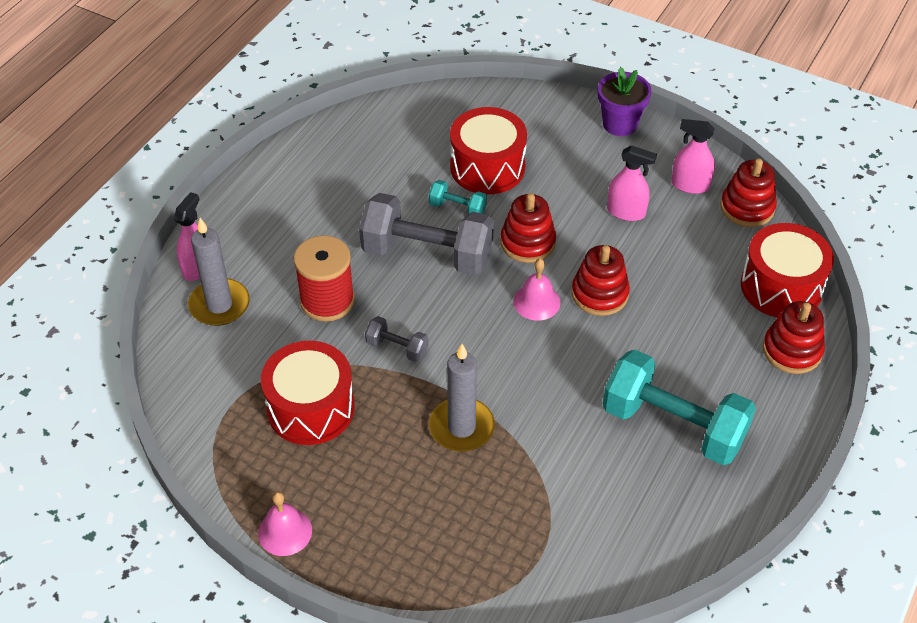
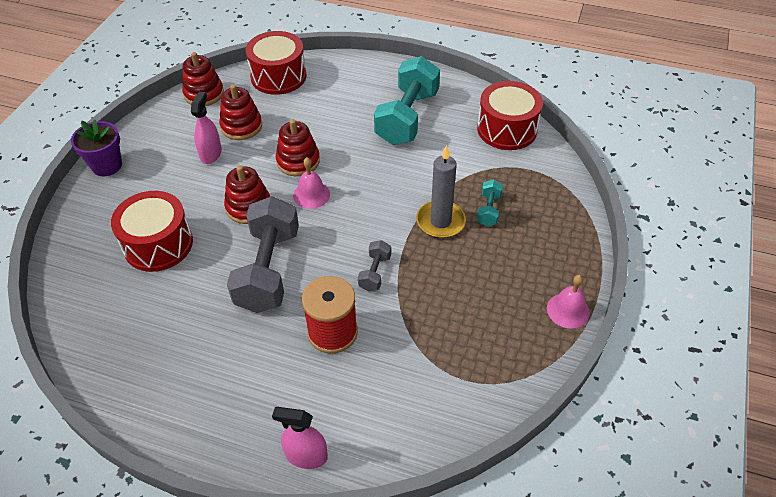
camera: 100 degrees left, 0 degrees up
(219, 305) = (352, 421): grey candle -> none
(310, 408) = (450, 319): red drum -> red drum (507, 129)
(457, 208) = (211, 258): turquoise dumbbell -> turquoise dumbbell (489, 210)
(690, 185) = (180, 122): pink spray bottle -> none
(792, 350) = (333, 71): red stacking toy -> red stacking toy (241, 126)

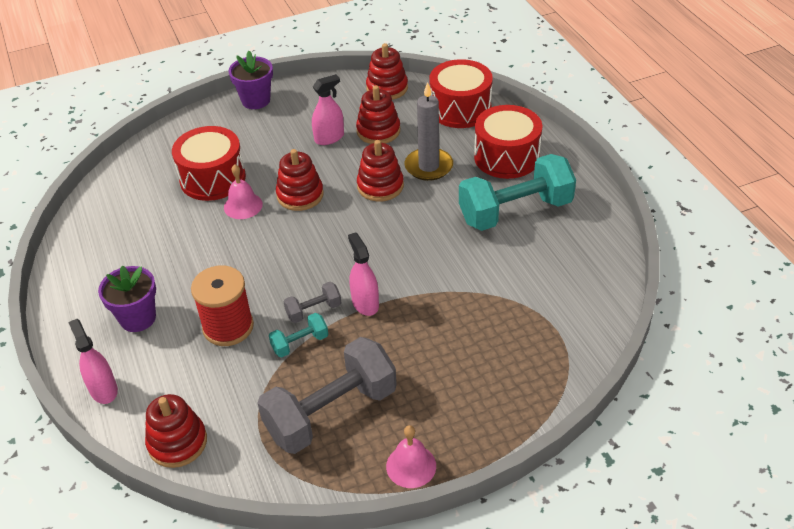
camera: 50 degrees right, 5 degrees down
(253, 386) = (138, 318): none -> purple flower pot
(268, 270) = (250, 250): grey dumbbell -> grey dumbbell (331, 412)
(311, 195) = (353, 218): pink bell -> pink bell (243, 205)
(400, 241) = (365, 303): none -> pink spray bottle
(415, 435) = (177, 442): none -> red stacking toy
(440, 221) = (417, 313): grey candle -> grey candle (428, 166)
(489, 210) = (469, 336): turquoise dumbbell -> turquoise dumbbell (300, 343)
(507, 129) = (590, 283): red drum -> red drum (506, 157)

